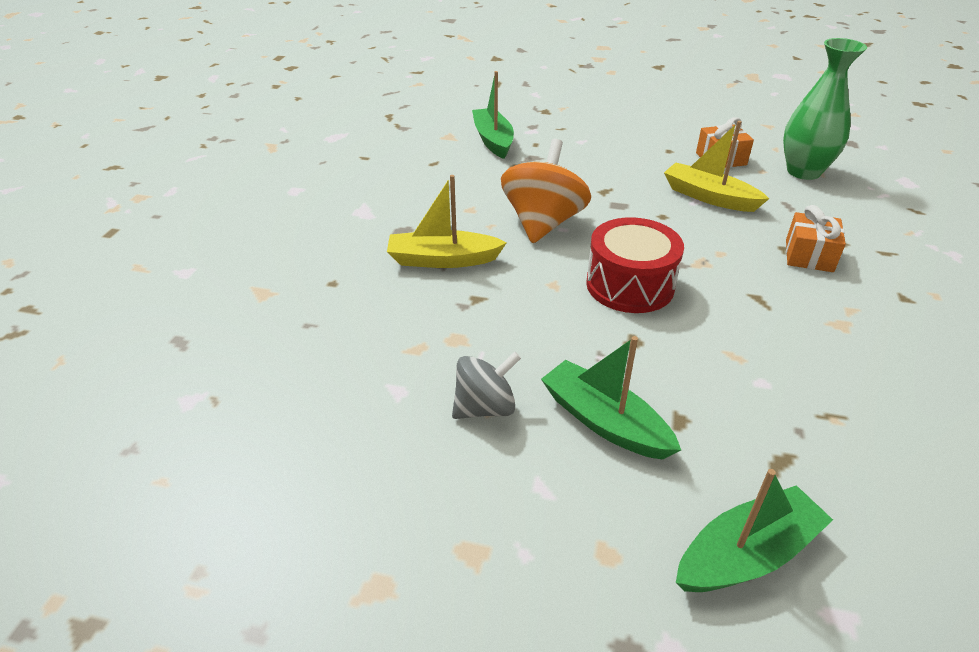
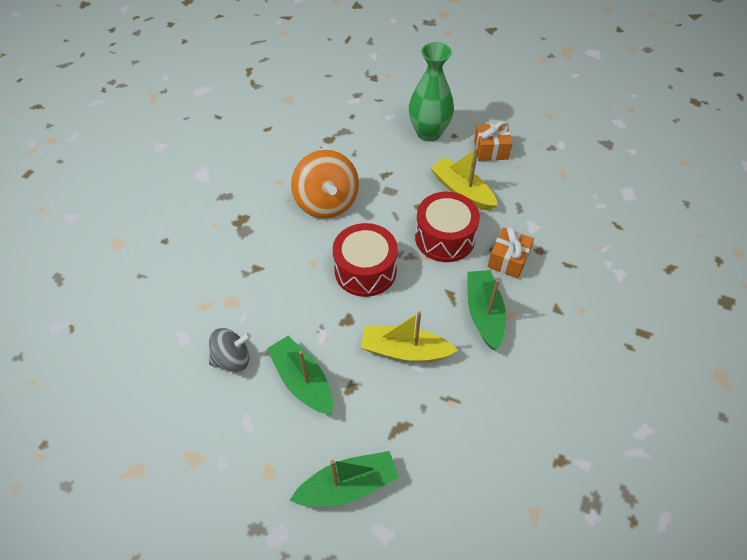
camera: 10 degrees right, 15 degrees up
(443, 260) = (244, 229): yellow boat -> yellow boat (405, 350)
(493, 140) = (320, 108): green boat -> green boat (484, 313)
(543, 223) = (326, 202): orange spinning top -> orange spinning top turned 135 degrees clockwise
(715, 242) = (445, 238): none -> red drum
(803, 172) = (550, 172): green vase -> green vase (429, 133)

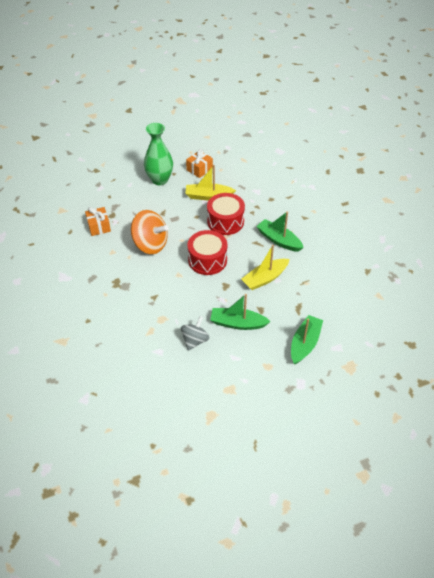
camera: 45 degrees left, 5 degrees down
(508, 260) = (263, 212): orange gift -> orange gift (99, 226)

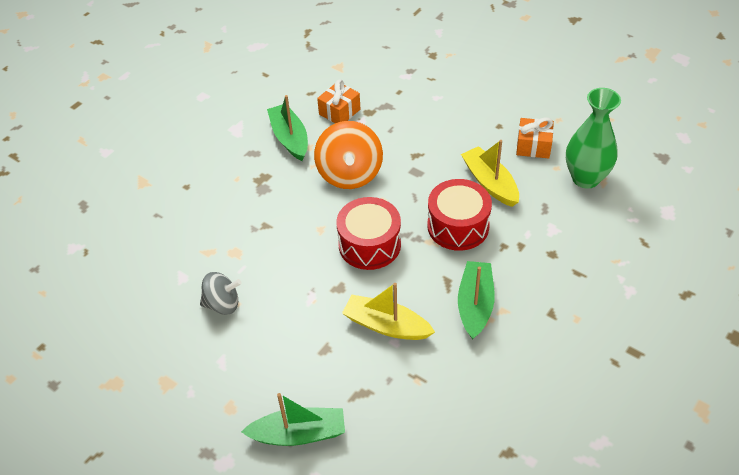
camera: 60 degrees right, 0 degrees up
(160, 180) = (473, 119): green vase -> green vase (585, 178)
(237, 323) = (282, 335): green boat -> green boat (290, 138)

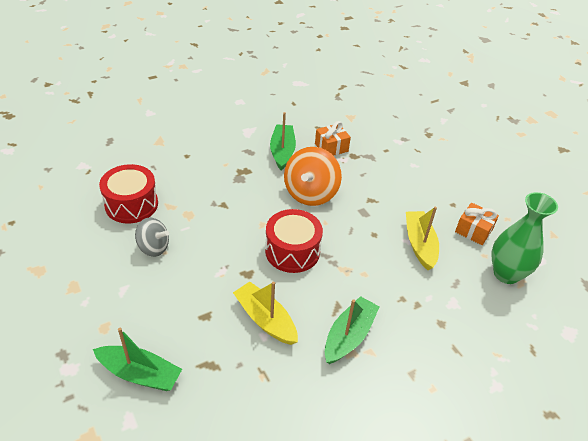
camera: 20 degrees right, 5 degrees down
(458, 226) = (372, 267): red drum -> red drum (131, 204)

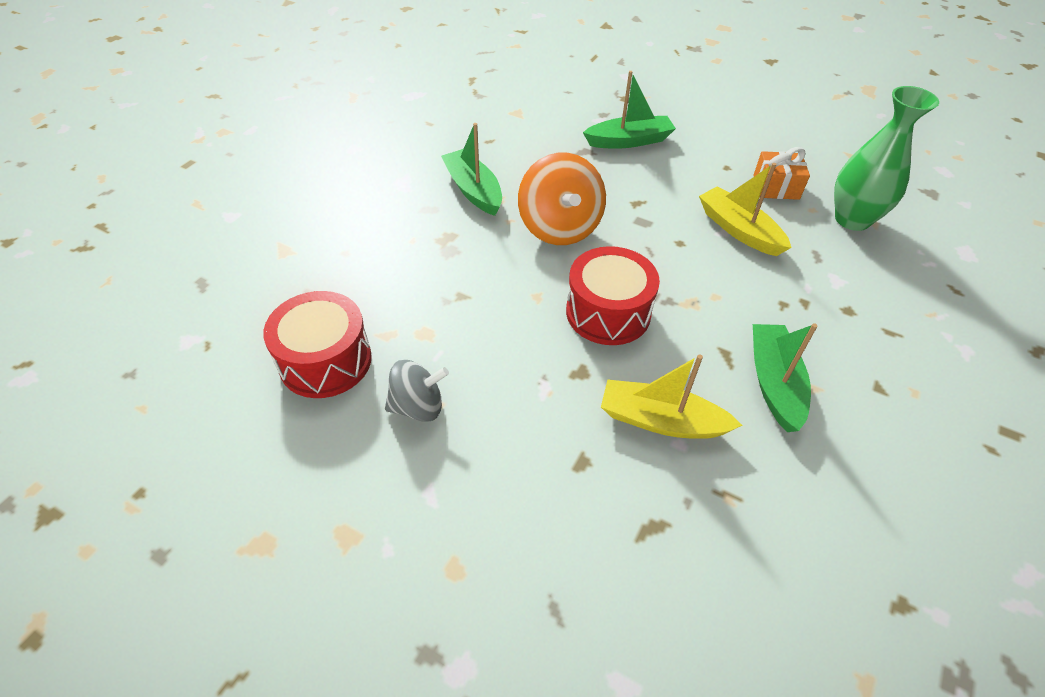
camera: 30 degrees left, 5 degrees up
(140, 374) = (573, 604): green boat -> green boat (629, 141)
(331, 147) = (530, 159): orange gift -> none

